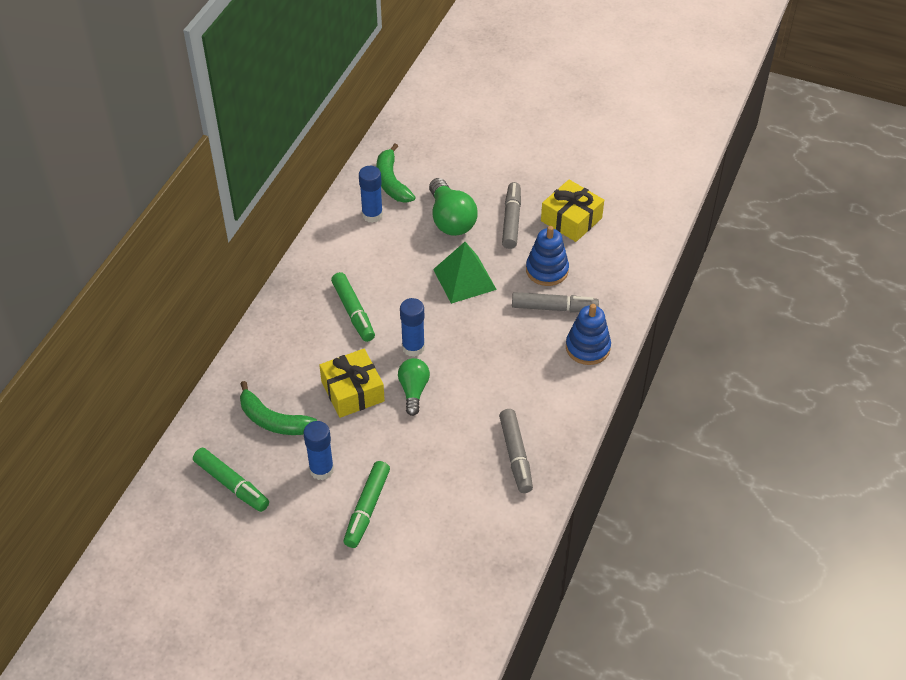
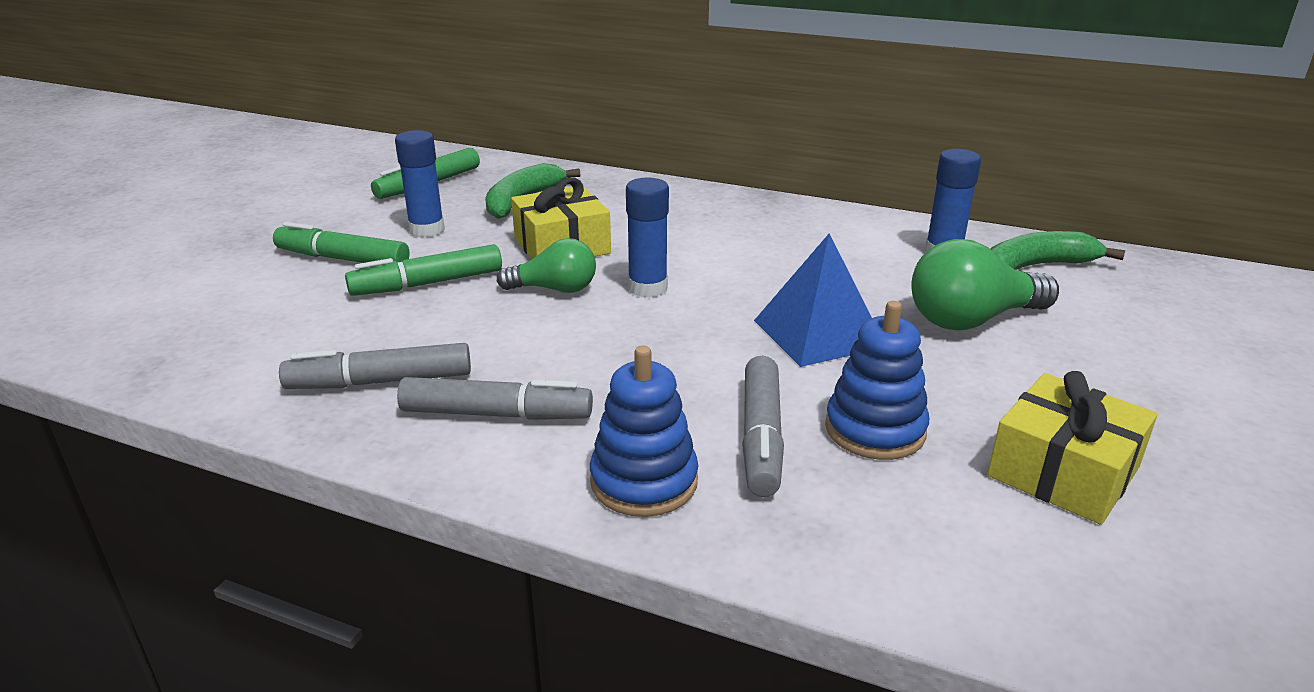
camera: 90 degrees right, 20 degrees down
(353, 312) = (721, 243): green marker -> green marker (427, 283)
(464, 279) = (818, 333): green pyramid -> blue pyramid
(511, 220) = (1010, 387): grey marker -> grey marker (496, 414)

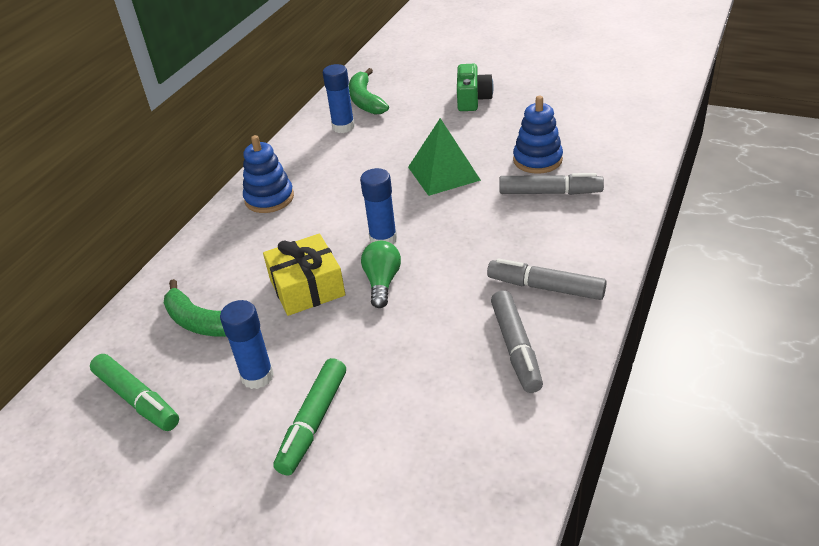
camera: 85 degrees left, 10 degrees up
(427, 283) = (368, 354): green marker -> none
(496, 414) = (545, 287): grey marker -> grey marker turned 75 degrees counterclockwise
(644, 481) = (595, 228): blue stacking toy -> blue stacking toy (269, 198)
(818, 333) = (443, 173): blue pyramid -> green pyramid
(971, 320) = (427, 125): green light bulb -> none
(1063, 472) = (560, 116): yellow gift -> none
(1090, 365) = (472, 99): none -> green camera

